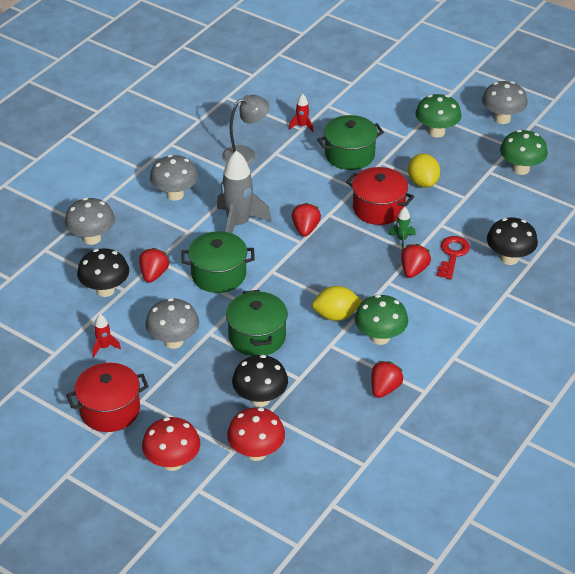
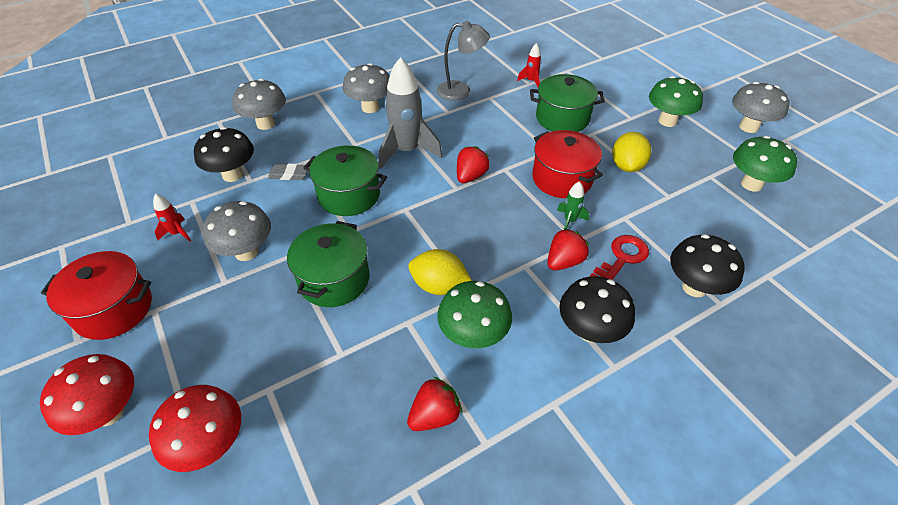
camera: 25 degrees right, 5 degrees up
(154, 274) = (289, 174): red strawberry -> grey eraser
(260, 399) = (276, 364): black mushroom -> black mushroom (589, 331)

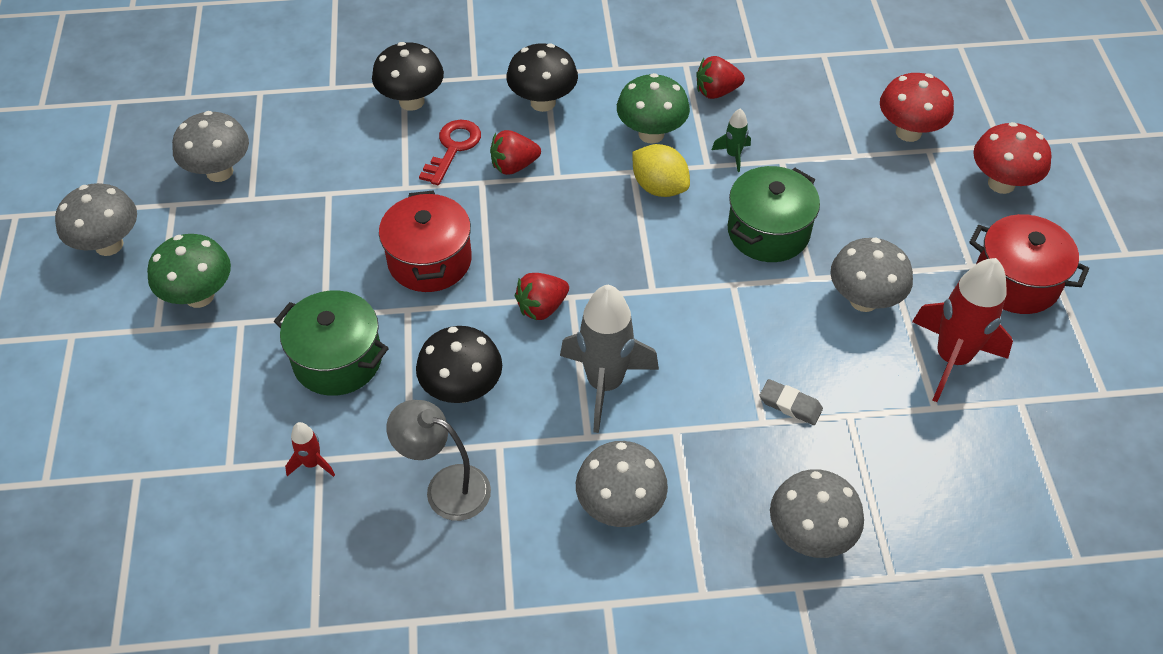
camera: 155 degrees left, 5 degrees up
(177, 233) = (951, 358): red rocket -> red rocket, size x2.18
(232, 175) = (874, 435): black mushroom -> black mushroom (462, 389)
(349, 195) = (716, 337): green pot -> none
(569, 221) = (469, 205): green rocket -> green rocket (733, 155)
(621, 258) = (453, 148): red key -> red key turned 135 degrees clockwise
(627, 166) = (333, 248): yellow lemon -> none
(751, 184) = (219, 172): green mushroom -> grey mushroom

